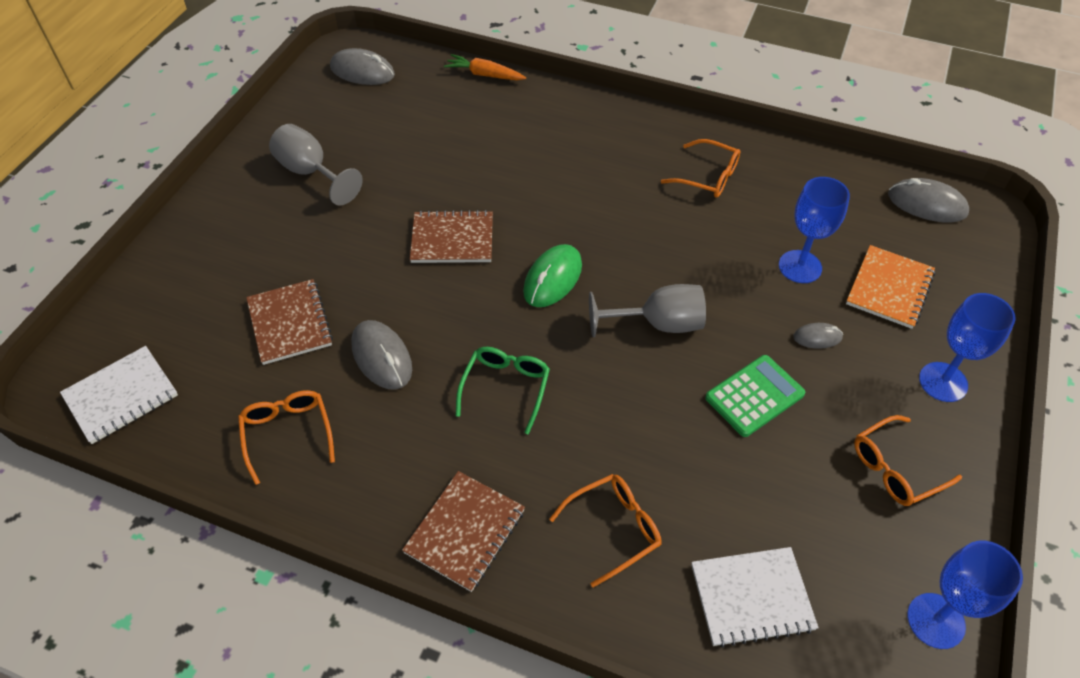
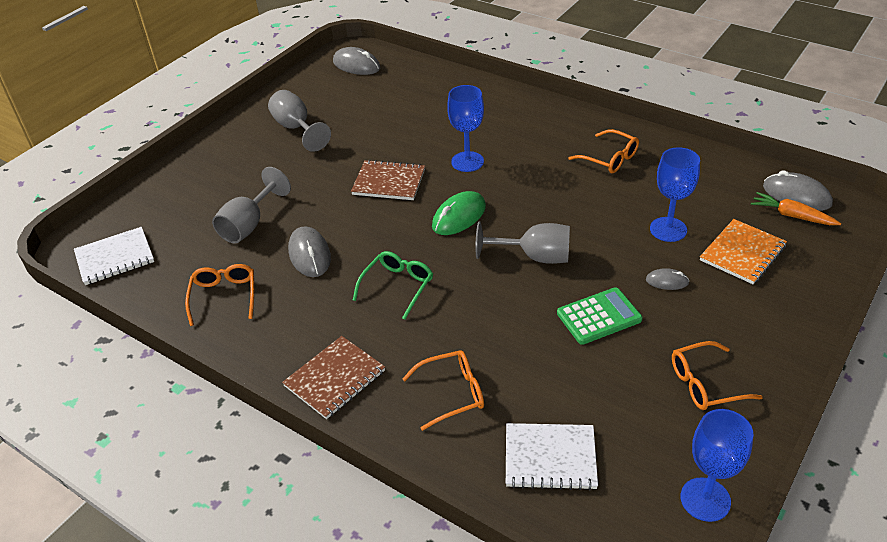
camera: 15 degrees right, 10 degrees down
(290, 323) = (249, 225): brown notebook -> grey goblet
(484, 75) = (450, 74): orange carrot -> orange carrot (792, 216)
(943, 382) = (769, 326): blue goblet -> blue goblet (467, 162)

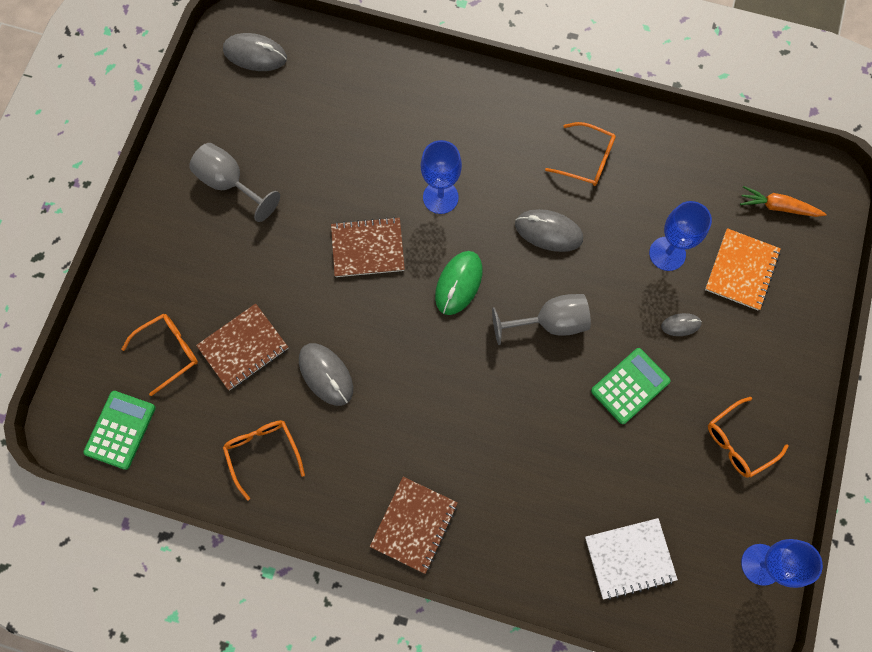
camera: 20 degrees left, 30 degrees up
(115, 258) = (120, 430): white notebook -> green calculator
(249, 225) = (243, 347): grey goblet -> brown notebook
(397, 286) = (430, 395): green glasses -> none
(452, 393) = (526, 512): orange glasses -> orange glasses (169, 352)
(796, 196) = (778, 176): grey mouse -> grey mouse (548, 232)

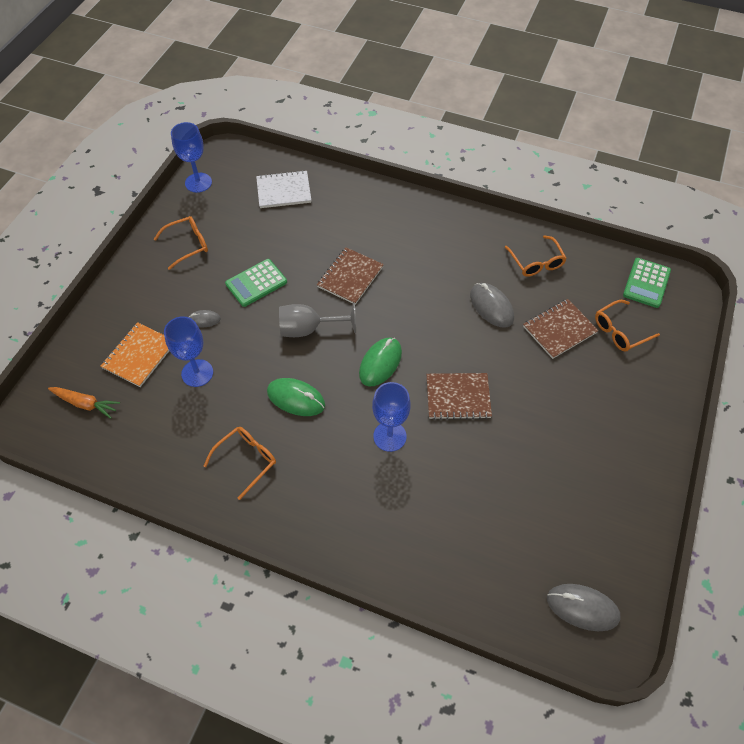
camera: 175 degrees left, 15 degrees down
(230, 183) = (590, 465): grey goblet -> none
(414, 525) = (426, 216): brown notebook -> brown notebook (350, 277)
(548, 232) = (296, 398): grey mouse -> green mouse
(586, 160) = (246, 460): orange glasses -> orange glasses turned 105 degrees clockwise

